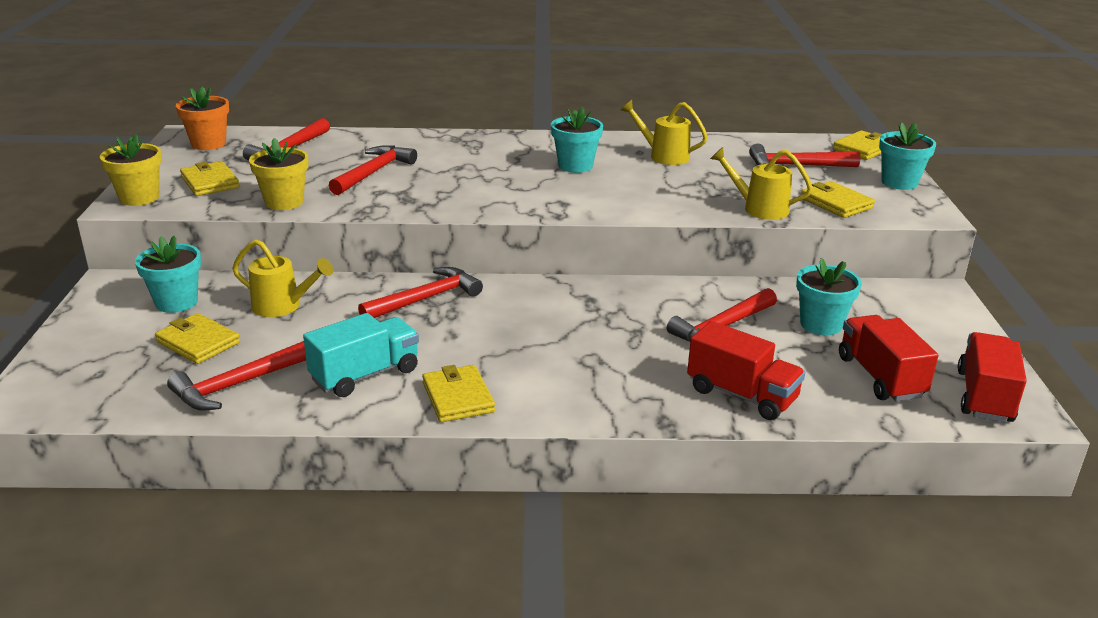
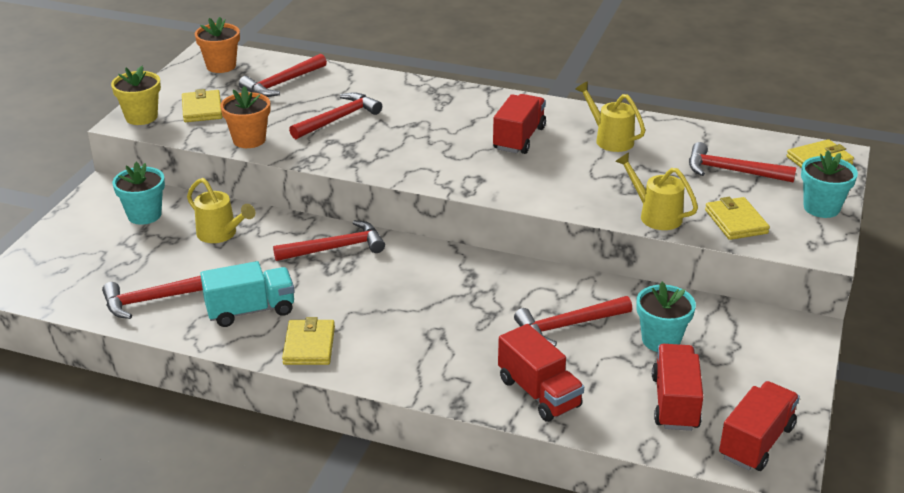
camera: 20 degrees right, 5 degrees up
(198, 342) = (143, 256): yellow wallet -> none
(284, 202) = (249, 140): yellow flower pot -> orange flower pot
(575, 166) = (519, 138): turquoise flower pot -> red truck

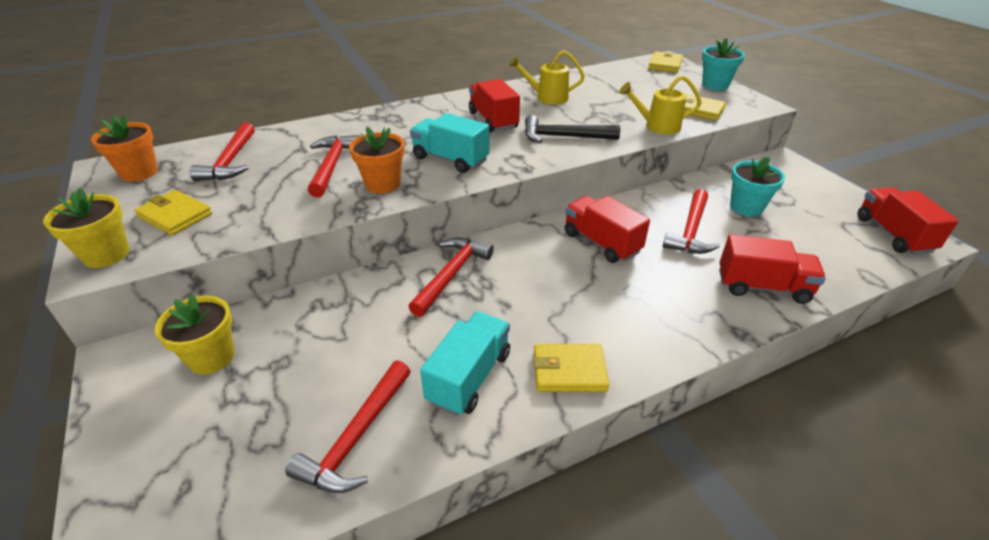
camera: 45 degrees left, 5 degrees up
(144, 215) = (211, 357): turquoise flower pot -> yellow flower pot
(221, 234) = (328, 325): yellow watering can -> none
(249, 140) = (273, 218): orange flower pot -> orange flower pot (382, 184)
(309, 345) = (569, 371): yellow wallet -> yellow wallet turned 45 degrees counterclockwise
(425, 155) = (450, 159): none -> turquoise truck
(549, 182) = (563, 137): none -> black hammer
(675, 402) = (824, 239): red truck -> red truck (601, 243)
(732, 171) = (641, 86): red hammer -> none

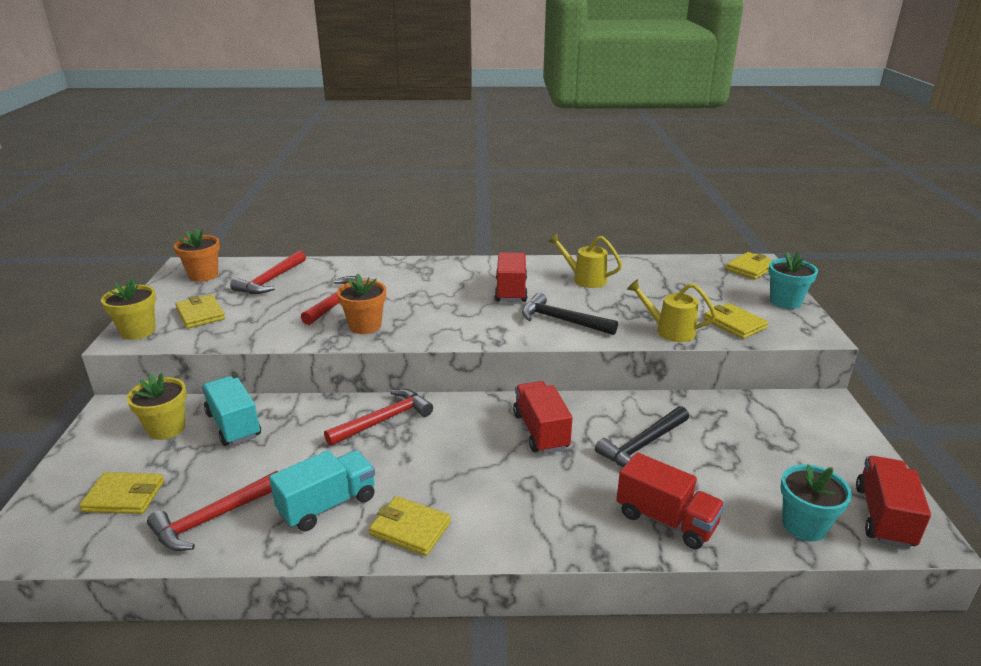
camera: 25 degrees right, 10 degrees down
(222, 453) = (124, 496): none -> yellow wallet
(450, 159) = (439, 318): turquoise truck -> turquoise truck (233, 425)
(691, 231) = (643, 446): red hammer -> black hammer
(746, 207) = (729, 440): turquoise flower pot -> turquoise flower pot (804, 525)

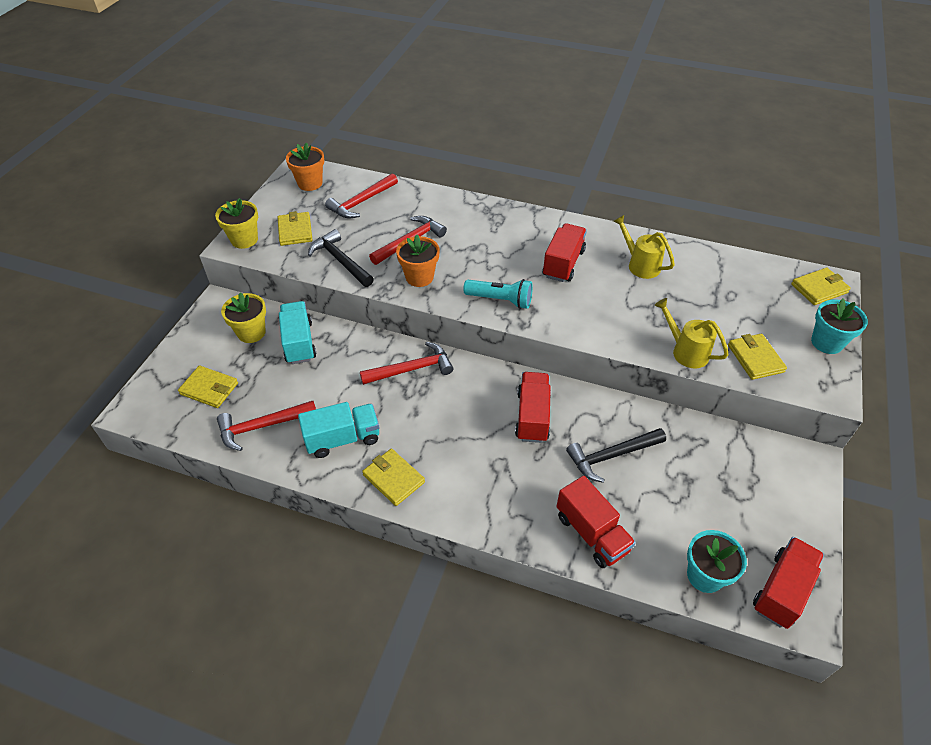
camera: 20 degrees right, 20 degrees up
(463, 328) = (500, 300): none -> turquoise flashlight
(562, 320) = (592, 313): black hammer -> black hammer (340, 261)

